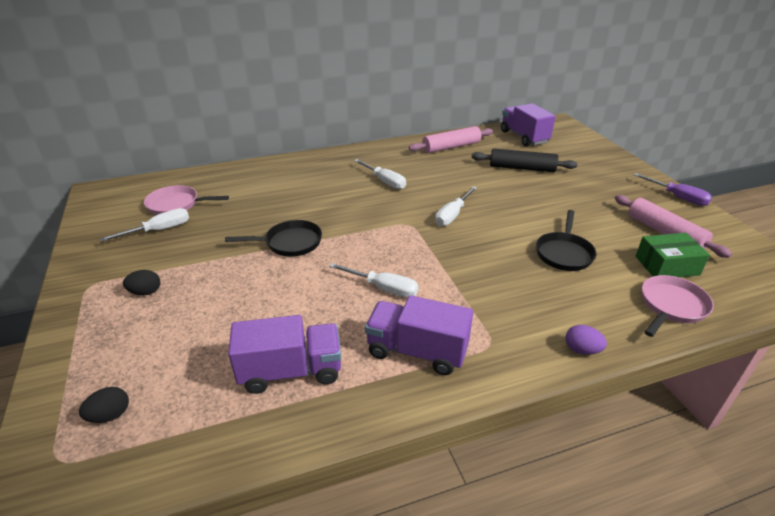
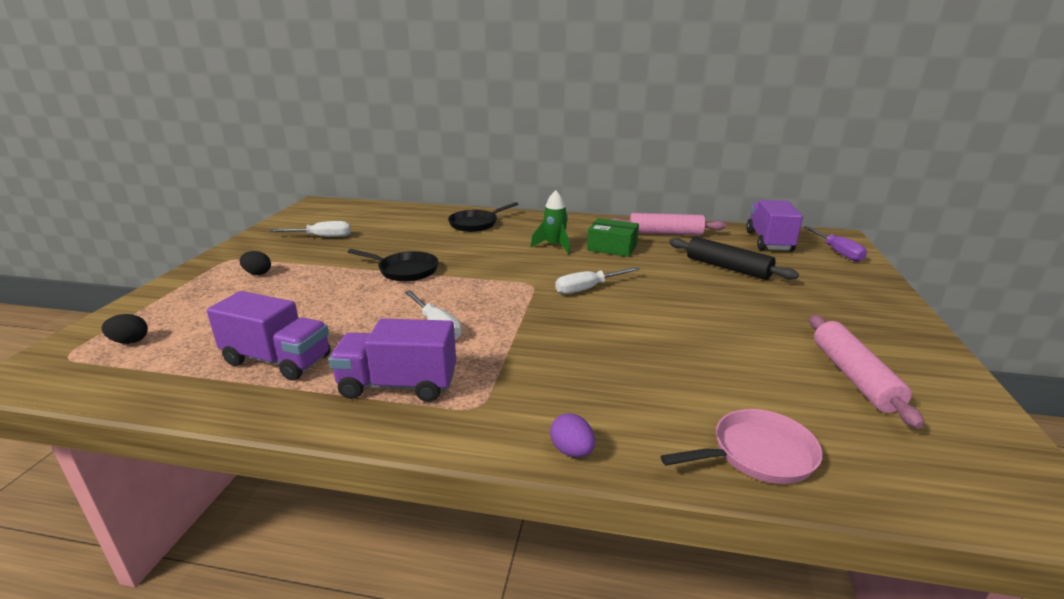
camera: 30 degrees right, 10 degrees down
(176, 205) = (357, 224): pink pan -> none
(385, 181) = (554, 246): white screwdriver -> green rocket
(417, 351) = (398, 385): purple truck -> purple truck turned 45 degrees counterclockwise
(564, 253) = (676, 356): black pan -> black pan (476, 224)
(666, 265) = (809, 411): green box -> green box (612, 247)
(677, 197) = (928, 346): purple screwdriver -> purple screwdriver (837, 252)

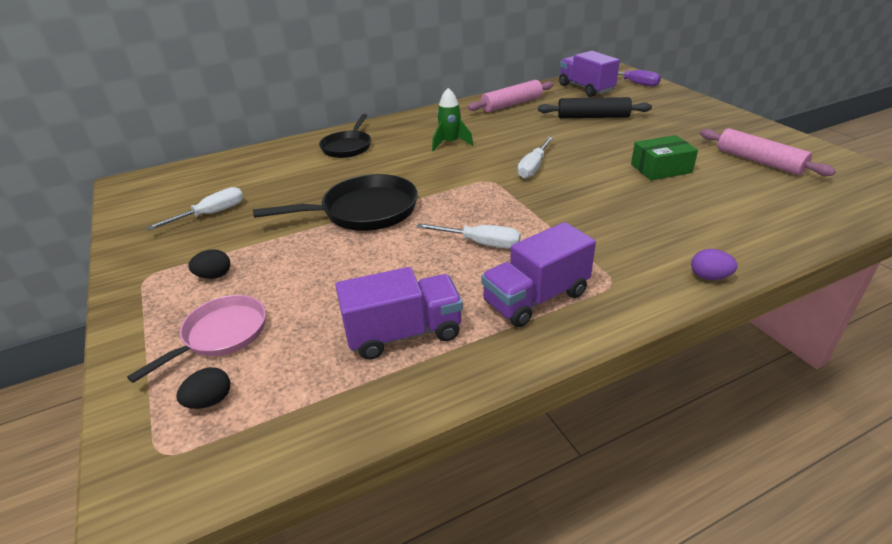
camera: 35 degrees left, 10 degrees up
(405, 270) = (363, 211): black pan -> black pan, size x1.52
(612, 247) = (494, 129): green box -> green box (661, 168)
(757, 454) = (787, 227): pink pan -> pink pan (221, 335)

